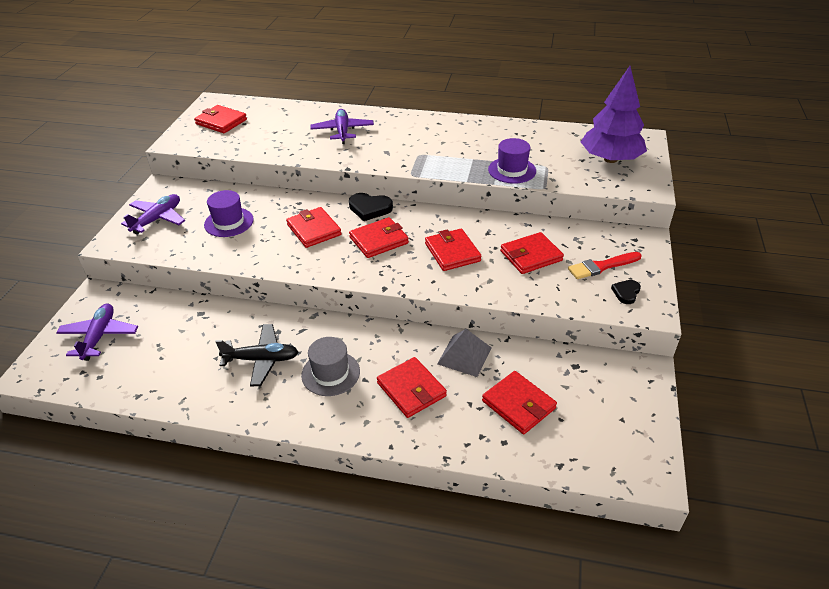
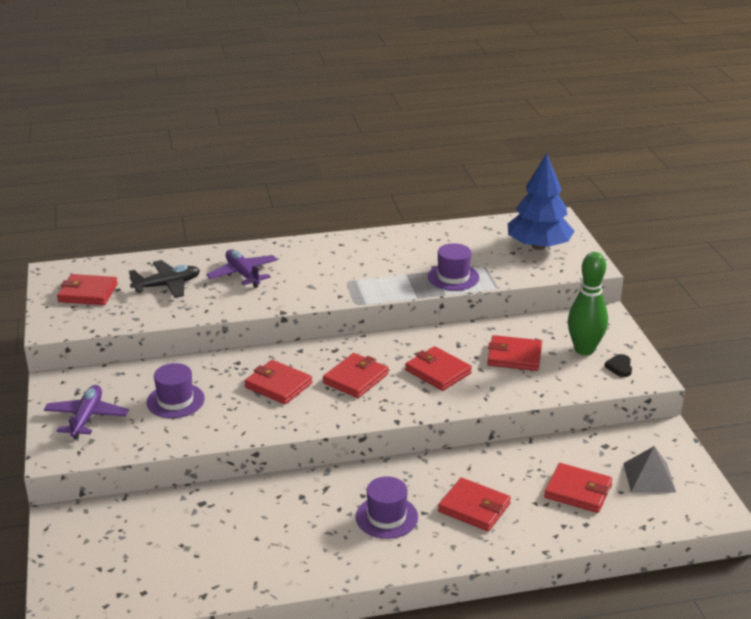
camera: 25 degrees left, 10 degrees down
(99, 336) = (106, 557): purple plane -> none
(261, 359) = (306, 526): black plane -> black plane (167, 285)
(330, 373) = (386, 517): grey hat -> purple hat
(370, 208) = (321, 350): black heart -> none
(464, 355) = (502, 465): grey pyramid -> grey pyramid (649, 477)
(531, 256) = (514, 356): red wallet -> red wallet turned 60 degrees clockwise
(602, 266) = (584, 349): red brush -> green bowling pin
(610, 159) = (538, 246): purple tree -> blue tree

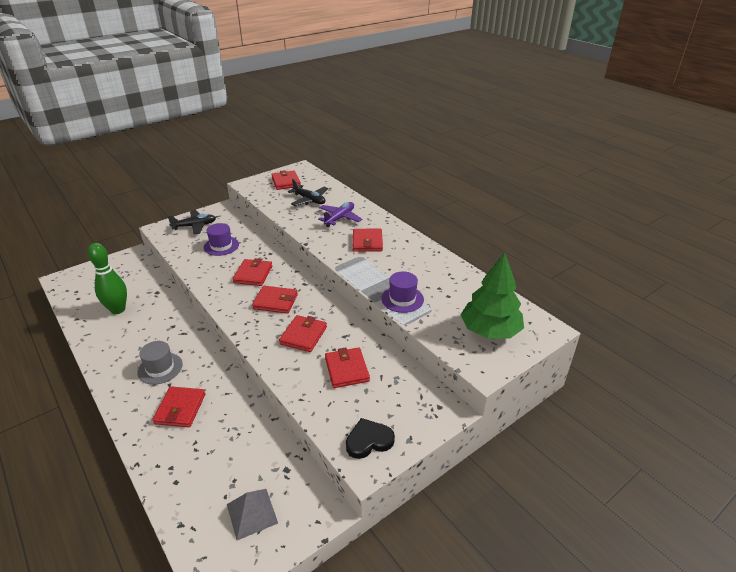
camera: 65 degrees right, 5 degrees up
(87, 418) = (194, 226): purple plane -> black plane
(386, 517) = (160, 368): purple hat -> grey hat
(538, 246) = (490, 331): blue tree -> green tree
(578, 491) = (217, 466): red wallet -> red wallet (367, 242)
(584, 349) = (383, 410): green bowling pin -> green bowling pin (118, 309)
(619, 367) = (369, 441): black heart -> black heart, size x1.62

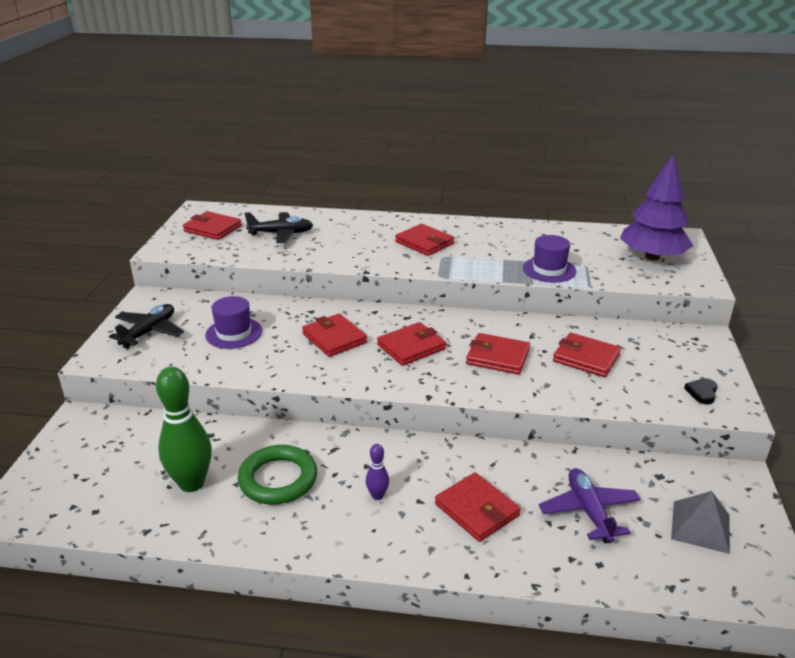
camera: 45 degrees left, 5 degrees down
(143, 331) = (278, 479): none -> green ring
(160, 368) = (377, 495): grey hat -> purple bowling pin
(303, 335) = (497, 357): red wallet -> red wallet turned 45 degrees counterclockwise
(339, 218) = (352, 235): purple plane -> purple plane (589, 511)
(369, 441) = (702, 392): black heart -> black heart, size x0.62
(490, 331) = (652, 257): green tree -> purple tree

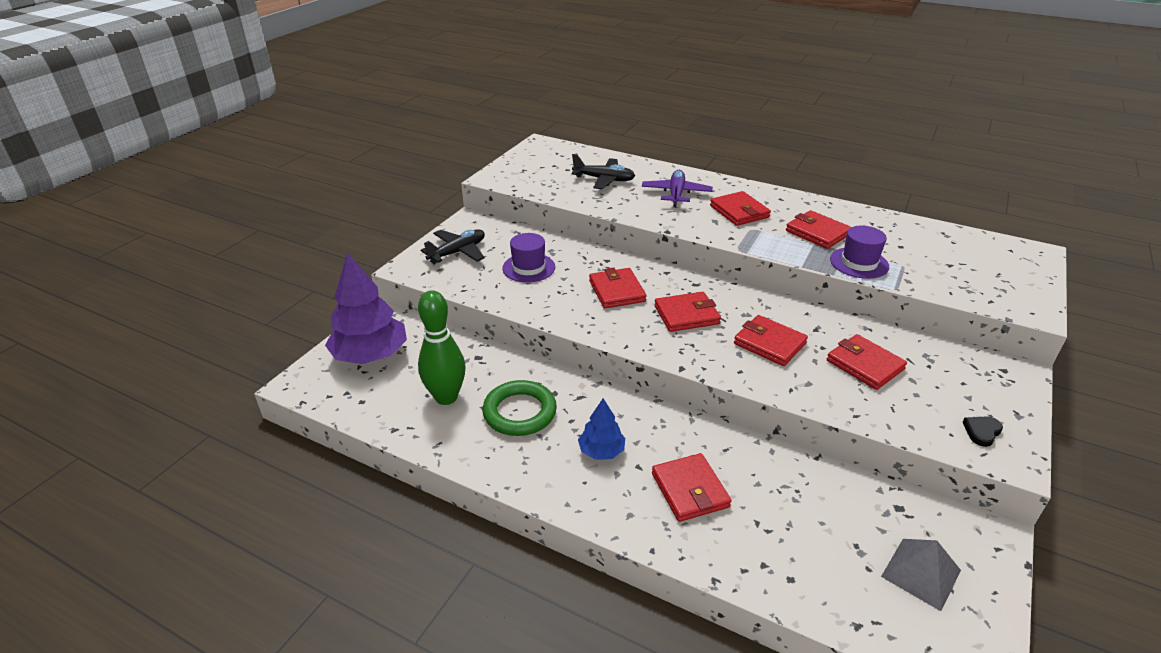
camera: 20 degrees right, 5 degrees up
(213, 229) = (544, 164): red wallet -> red wallet (817, 233)
(377, 495) = (601, 451): purple bowling pin -> blue tree
(589, 511) = (804, 523): purple plane -> purple plane (676, 194)
(652, 257) = (987, 270): purple tree -> purple tree (371, 355)

